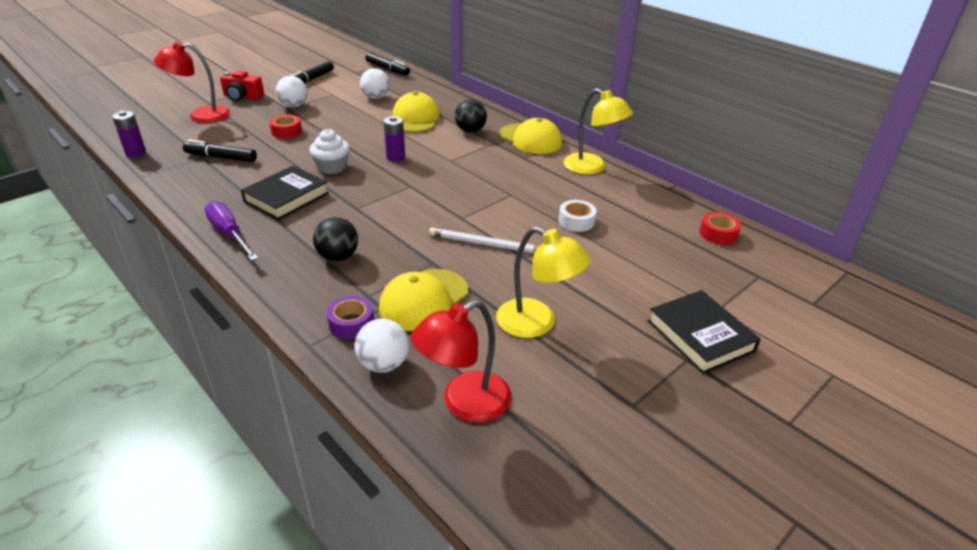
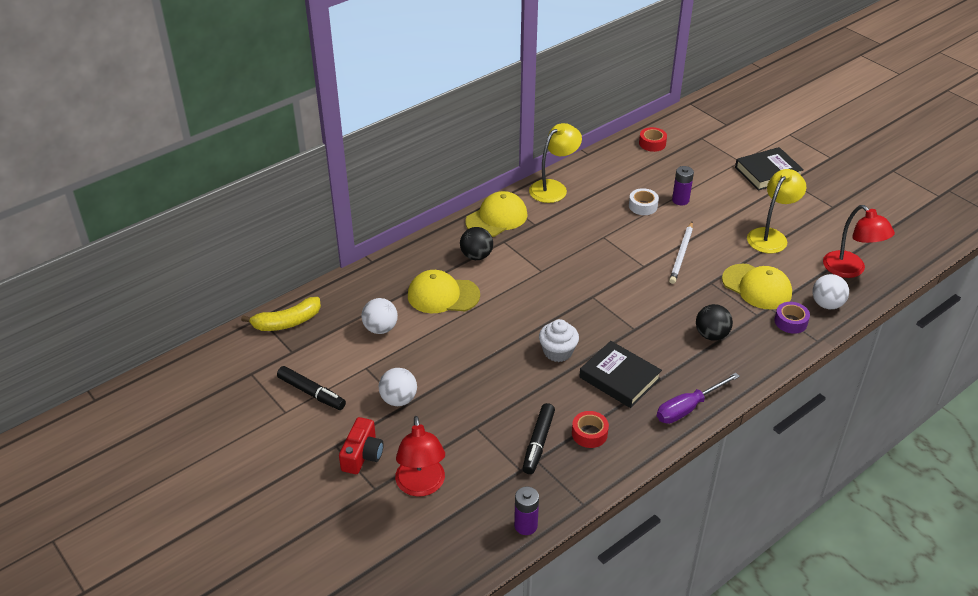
camera: 85 degrees left, 5 degrees up
(286, 131) = (472, 397): red tape -> red tape (589, 433)
(387, 69) = (287, 322): black marker -> yellow banana
(395, 157) = (535, 307): purple battery -> purple battery (680, 200)

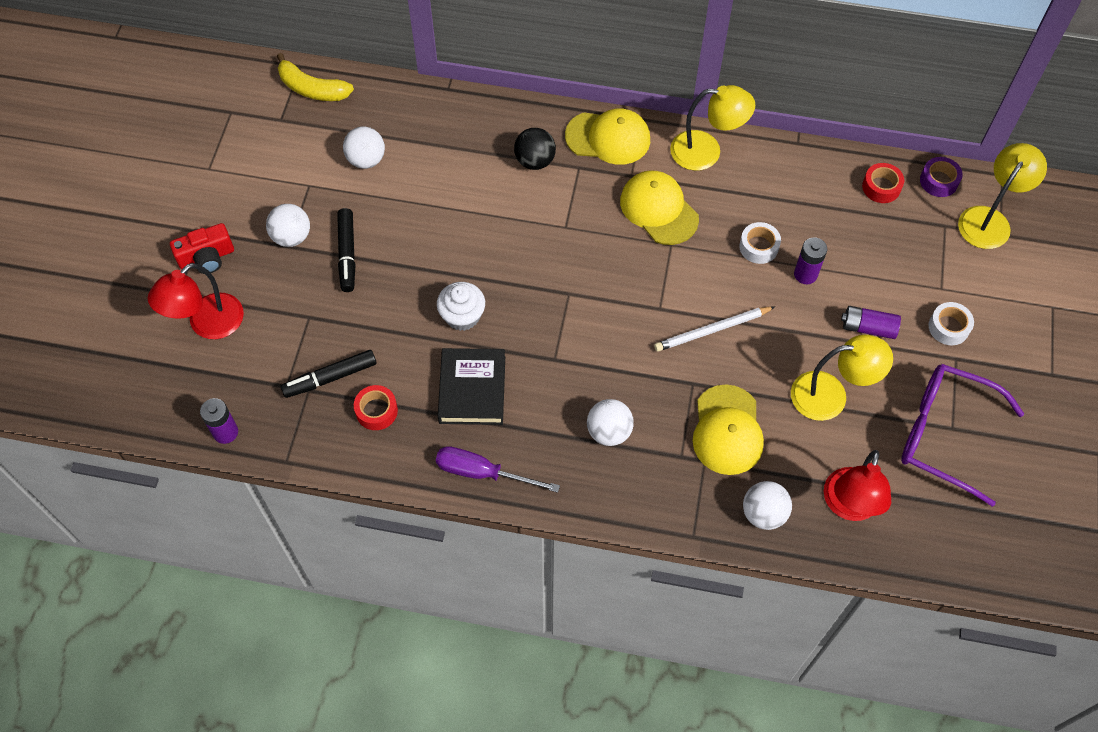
camera: 50 degrees right, 20 degrees up
(311, 393) = (245, 170): black marker -> black marker (347, 254)
(443, 295) = (454, 174): yellow cap -> yellow cap (658, 209)
(711, 335) = (609, 432): black ball -> white ball
(713, 122) = (989, 219): none -> yellow lamp
(740, 199) = (868, 328): none -> purple battery
(767, 172) = (948, 327): black book -> white tape
(790, 322) = (700, 494): purple tape -> purple tape (938, 181)
(834, 212) = (943, 434): none -> purple glasses

